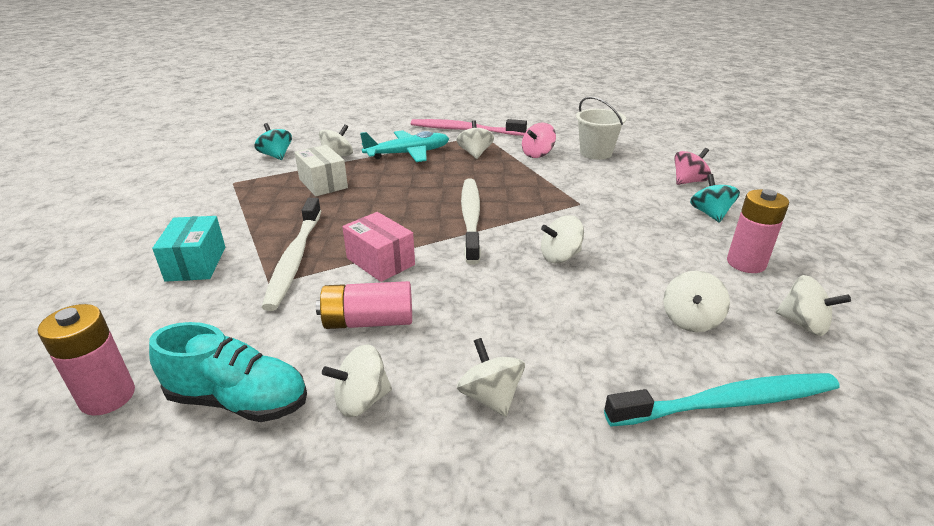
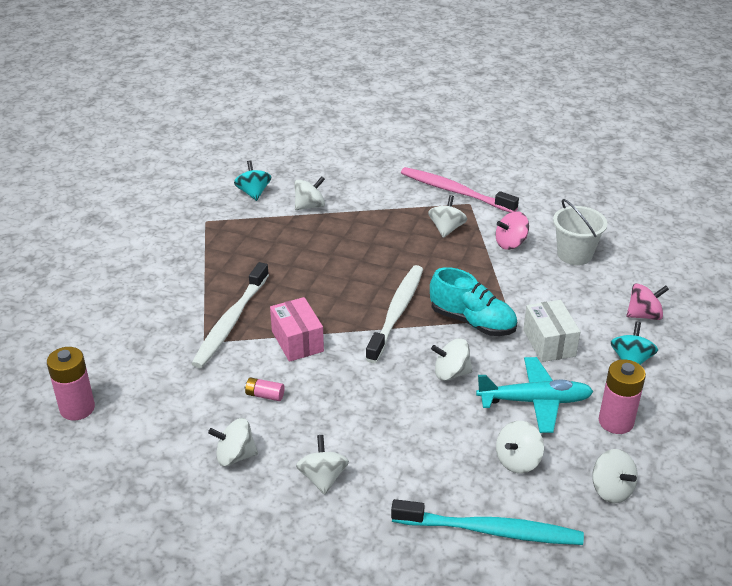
camera: 20 degrees right, 5 degrees up
(196, 264) = (155, 308): turquoise box -> none
(238, 400) = (157, 433): turquoise shoe -> turquoise shoe (472, 322)
(323, 183) = (283, 240): white box -> white box (549, 343)
(368, 321) = (265, 395): pink battery -> pink battery, size x0.52
(408, 154) = (379, 215): turquoise plane -> turquoise plane (534, 401)

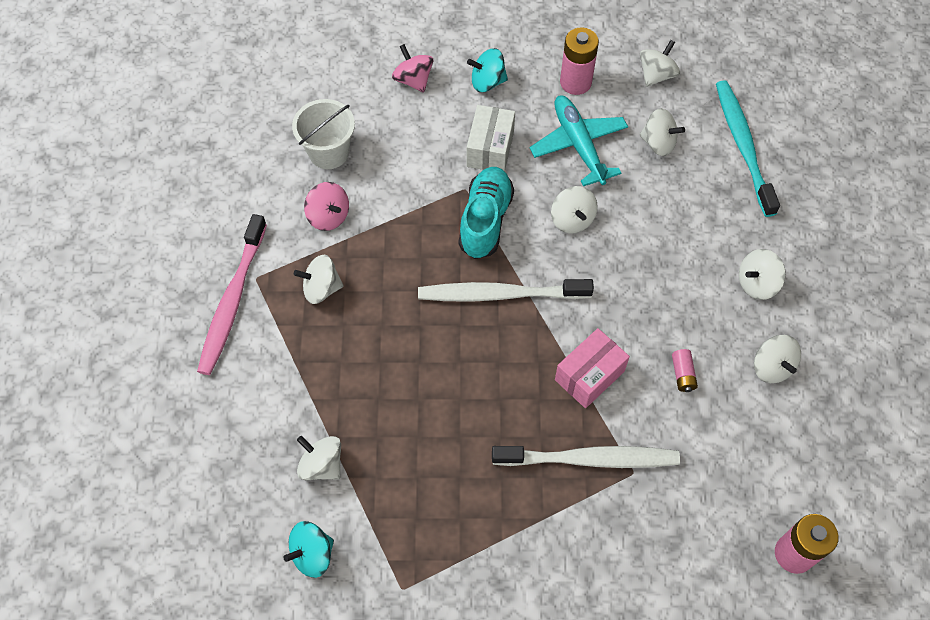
camera: 110 degrees left, 25 degrees up
(549, 343) = (490, 149): white box -> white box turned 45 degrees counterclockwise

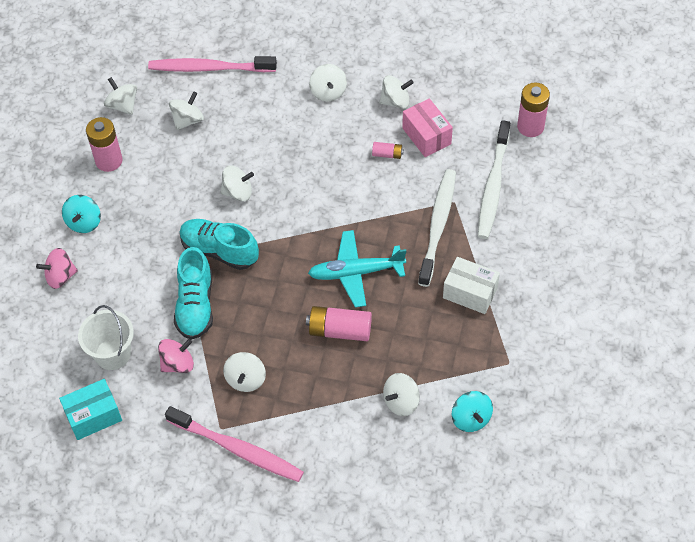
camera: 75 degrees left, 5 degrees down
(251, 155) = (93, 416): none -> turquoise box
(406, 374) = (340, 330): none -> pink battery
(407, 214) = (195, 305): none -> turquoise shoe
(490, 149) = (152, 234): white box -> white box (470, 293)
(500, 294) = (289, 254): white toothbrush -> white toothbrush (493, 186)
(579, 145) = (170, 172): turquoise plane -> turquoise plane (356, 272)
(589, 375) = (373, 211): pink box -> pink box (426, 136)
(743, 146) = (209, 68): turquoise toothbrush -> pink toothbrush

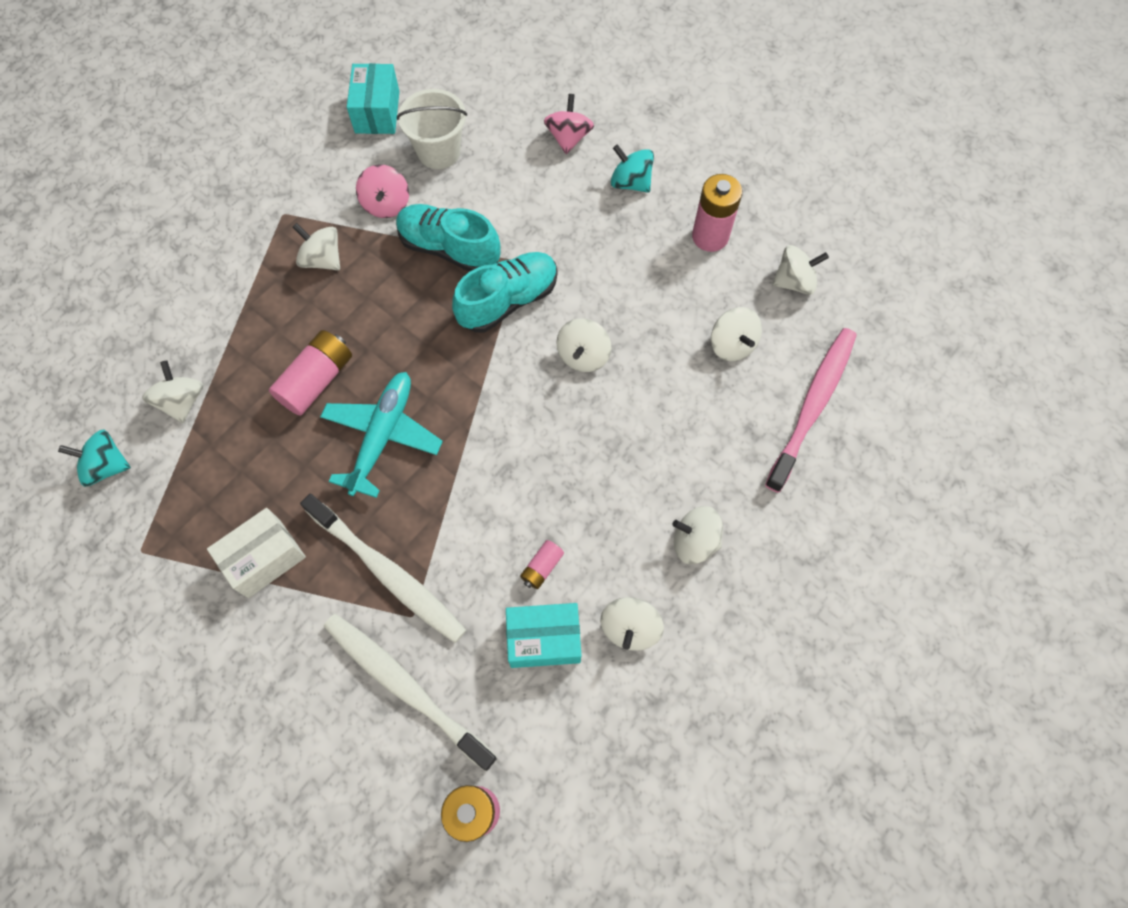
camera: 115 degrees right, 10 degrees up
(237, 449) = (248, 219): pink toothbrush -> none
(426, 136) = (544, 639): pink box -> turquoise box

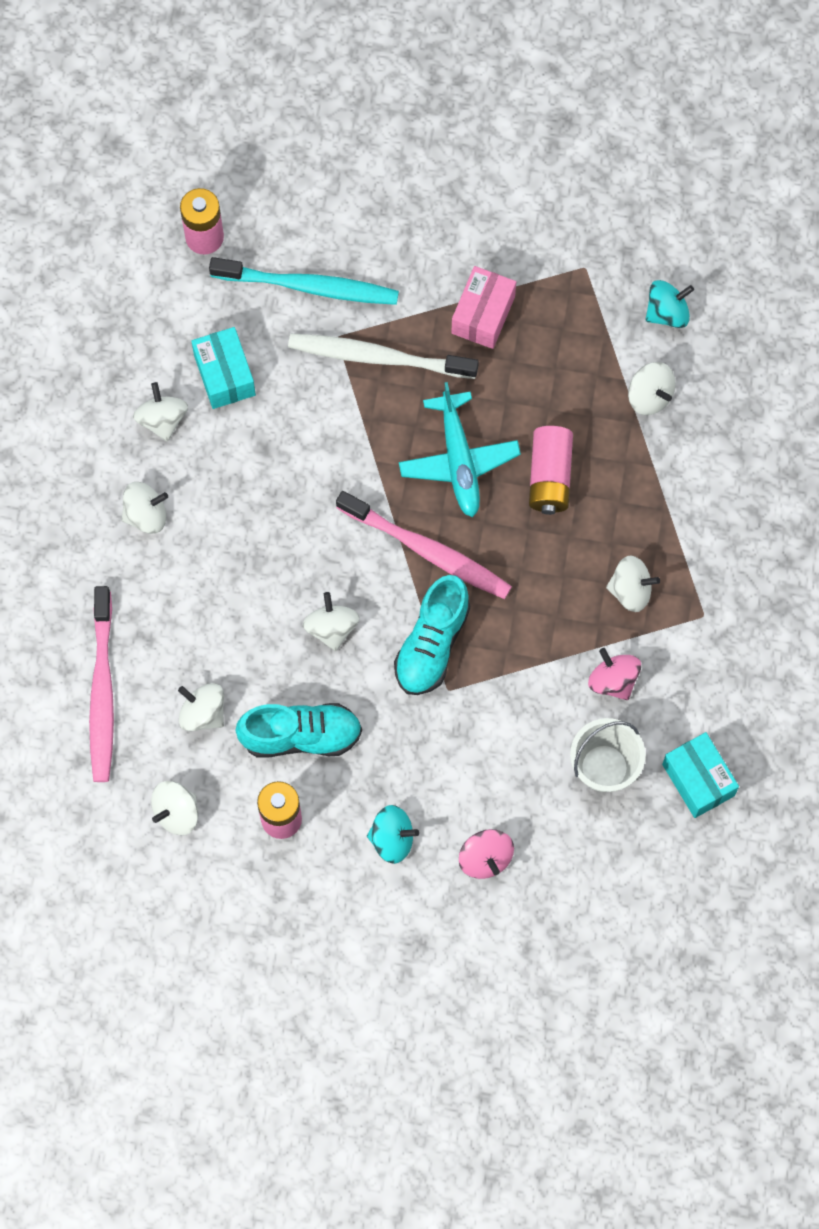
camera: 150 degrees right, 5 degrees up
(264, 558) = (483, 315): white box -> pink box
(405, 687) = (309, 286): white toothbrush -> turquoise toothbrush
(449, 248) = (521, 667): turquoise shoe -> turquoise shoe (301, 736)
(462, 375) = (427, 551): none -> pink toothbrush
(542, 567) = (258, 427): pink battery -> none
(544, 639) = (224, 375): turquoise box -> turquoise box turned 75 degrees counterclockwise

